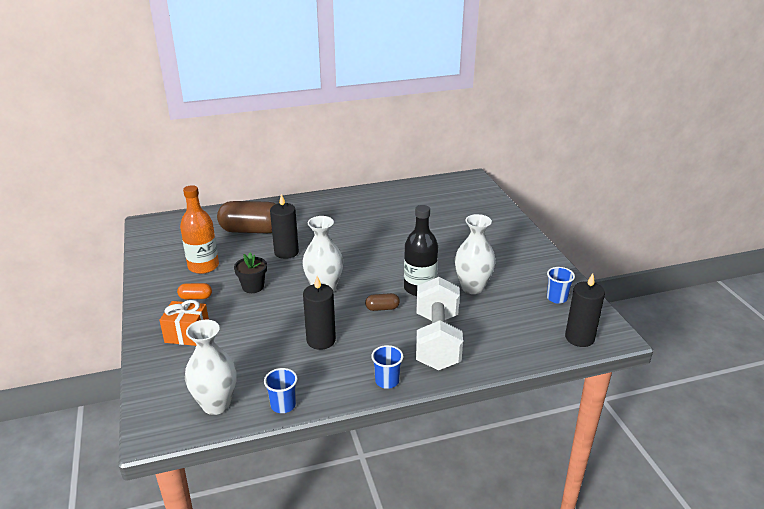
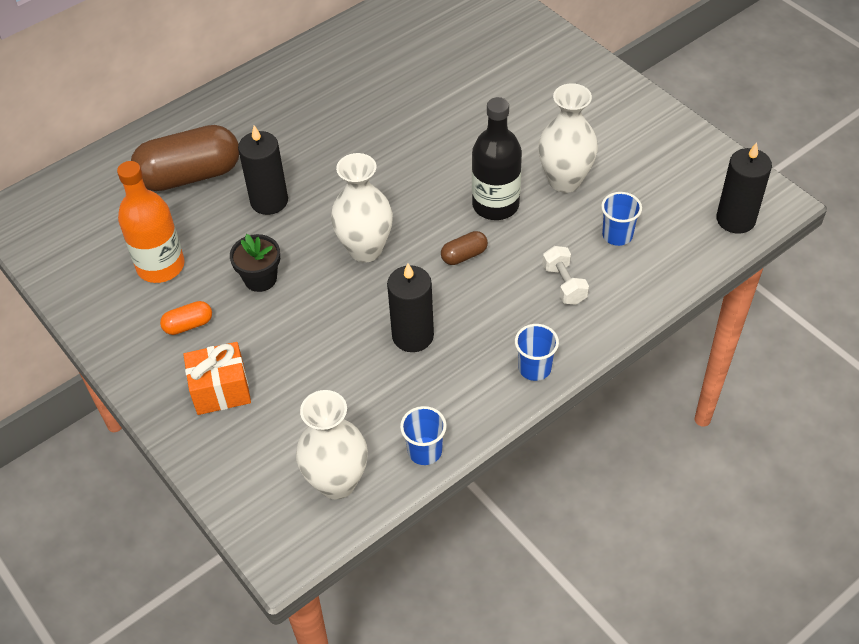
camera: 20 degrees left, 20 degrees up
(437, 341) = (564, 284): white dumbbell -> white dumbbell, size x0.44
(556, 298) = (680, 163): blue cup -> blue cup (617, 235)

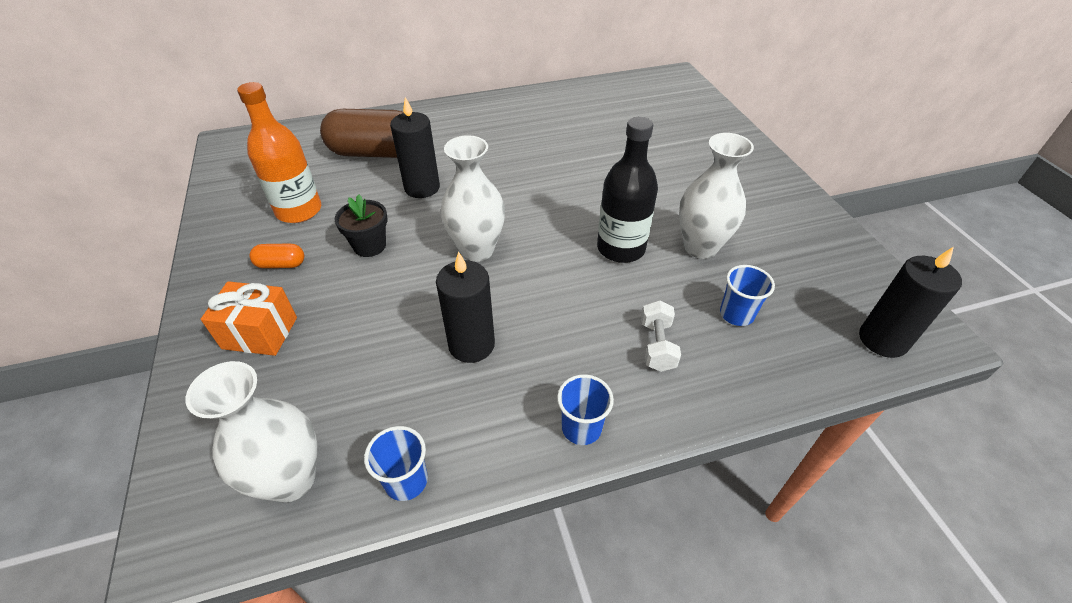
camera: 20 degrees right, 5 degrees down
(464, 255) = (566, 284): brown capsule -> none

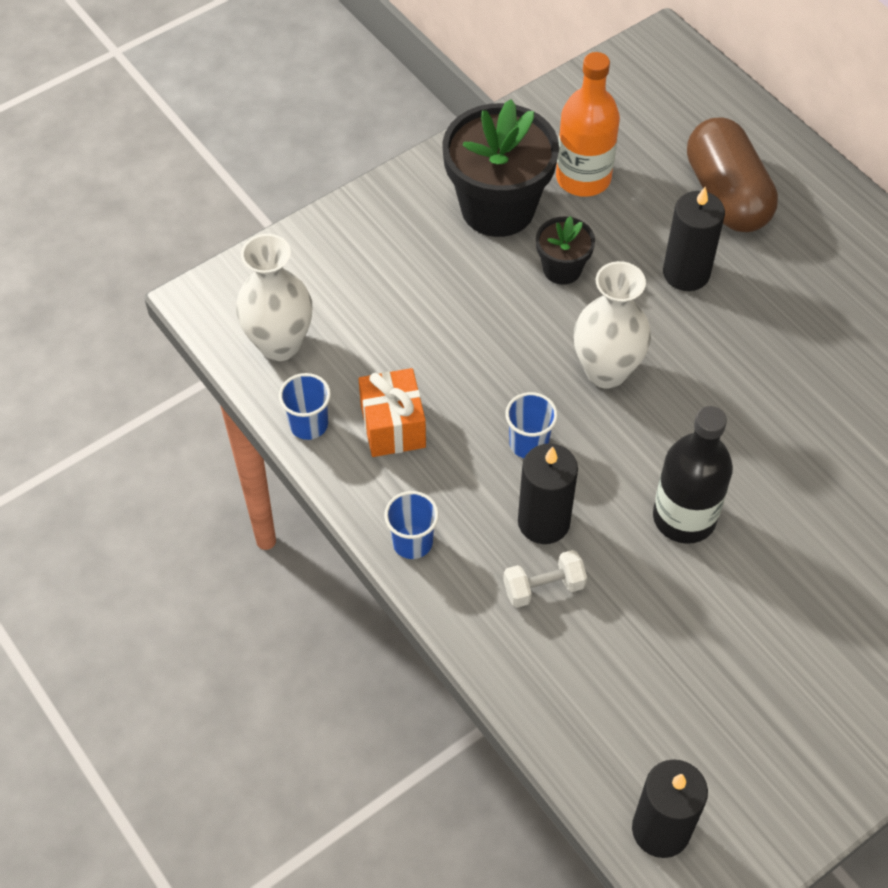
camera: 70 degrees right, 10 degrees up
(260, 333) = (407, 241): orange gift -> orange gift (393, 426)
(281, 264) = (497, 208): orange capsule -> black flower pot
(471, 344) = (469, 417): black candle -> black candle (543, 522)
(700, 247) = (732, 606): white vase -> none
(736, 314) = (629, 662): blue cup -> blue cup (528, 443)

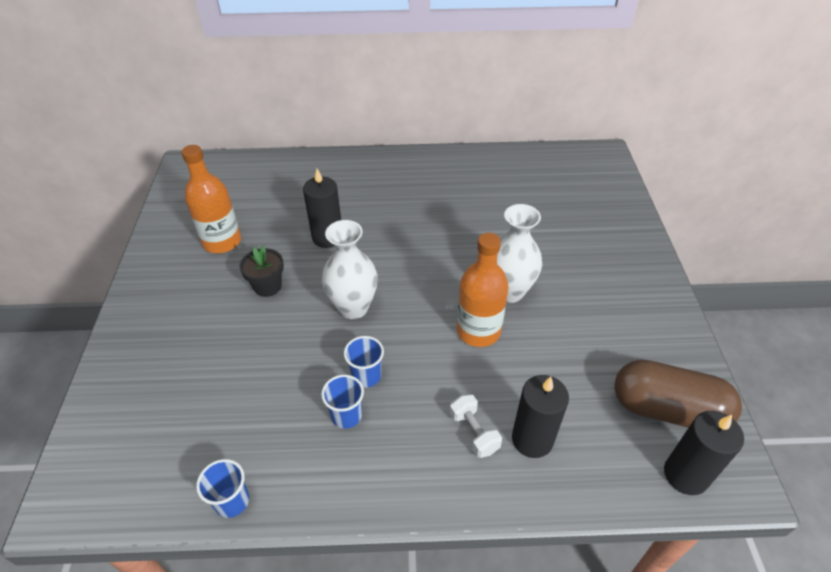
camera: 55 degrees left, 10 degrees down
(280, 344) = (151, 478): white vase -> white vase (509, 291)
(393, 426) = (284, 446): orange gift -> none
(412, 542) = (382, 491): blue cup -> blue cup (346, 415)
(497, 208) = (194, 290): black flower pot -> none
(543, 522) = (427, 402): black candle -> black candle (532, 439)
(543, 588) = (474, 432): white dumbbell -> white dumbbell turned 45 degrees counterclockwise
(684, 517) = (478, 331): black bottle -> orange bottle
(726, 195) = (299, 195): brown capsule -> brown capsule (667, 409)

